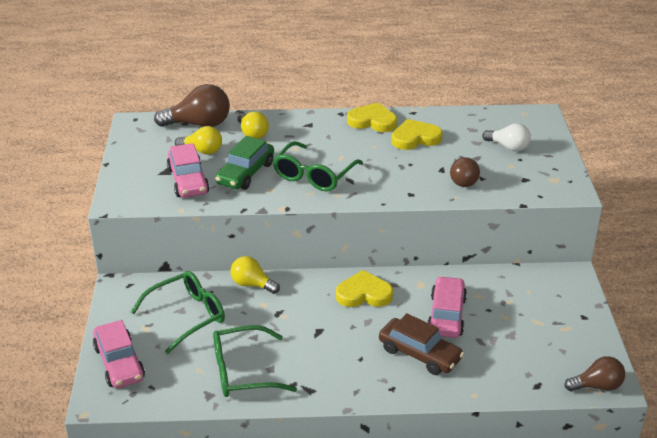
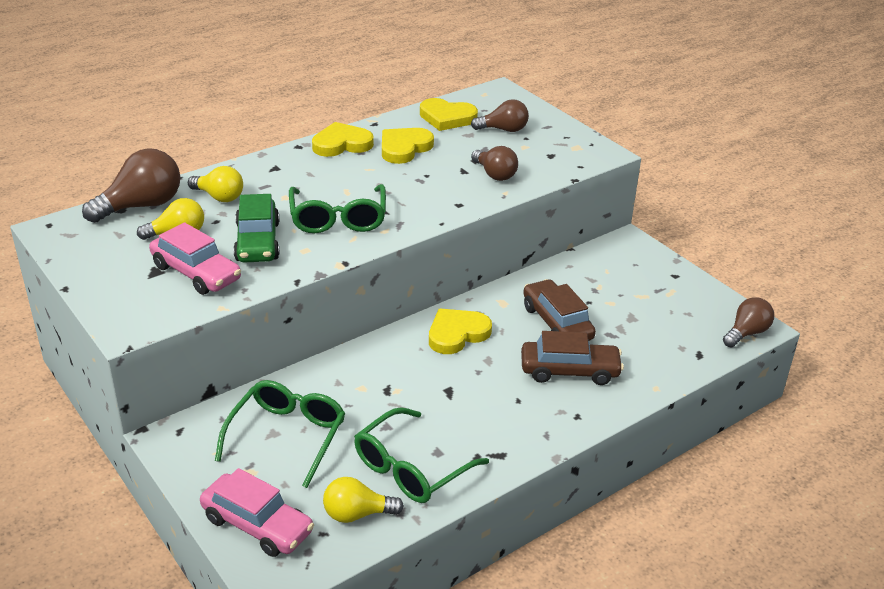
camera: 35 degrees left, 0 degrees up
(252, 284) = (328, 371): yellow light bulb -> yellow light bulb (357, 514)
(446, 315) = (557, 323): pink car -> brown car
(473, 124) = (447, 118): none -> yellow heart
(508, 147) = (503, 130): white light bulb -> brown light bulb

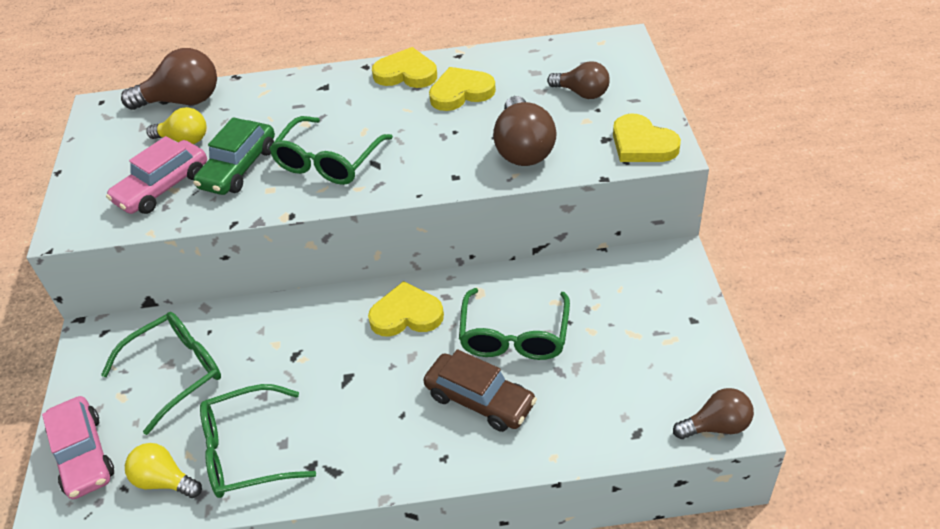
camera: 35 degrees right, 10 degrees up
(196, 273) = (162, 187): pink car -> pink car turned 60 degrees clockwise
(219, 197) = (250, 108): yellow light bulb -> none
(447, 118) = (535, 64): yellow heart -> yellow heart (642, 144)
(494, 174) = (523, 149): brown light bulb -> brown light bulb, size x1.57
(557, 323) = (514, 336): brown car -> green glasses

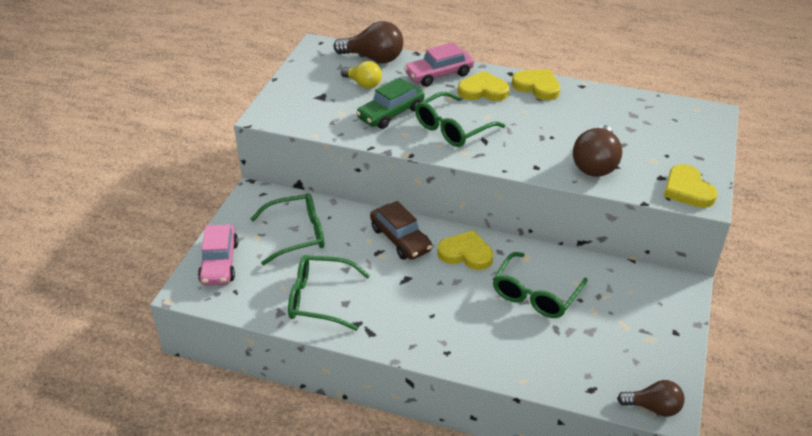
camera: 20 degrees right, 5 degrees down
(162, 187) = (336, 110): pink car -> pink car (439, 74)
(164, 481) = (261, 297): yellow light bulb -> none
(461, 92) = (570, 112): yellow heart -> yellow heart (483, 90)
(480, 400) = (490, 326): brown car -> brown car (400, 239)
(582, 93) = (661, 140): brown light bulb -> none

